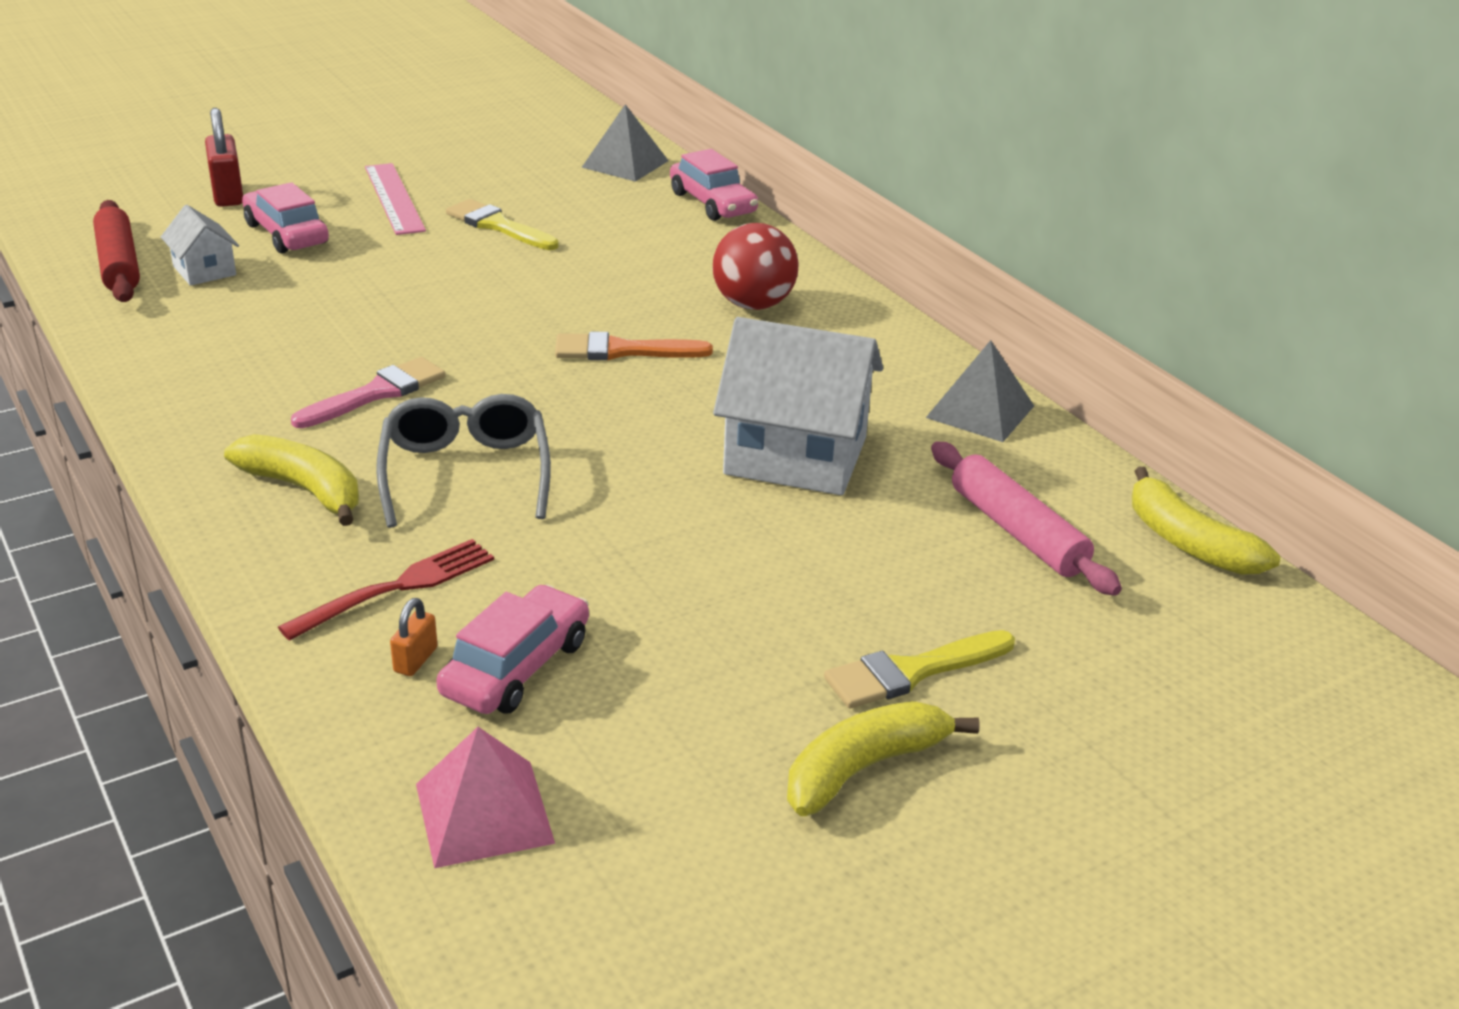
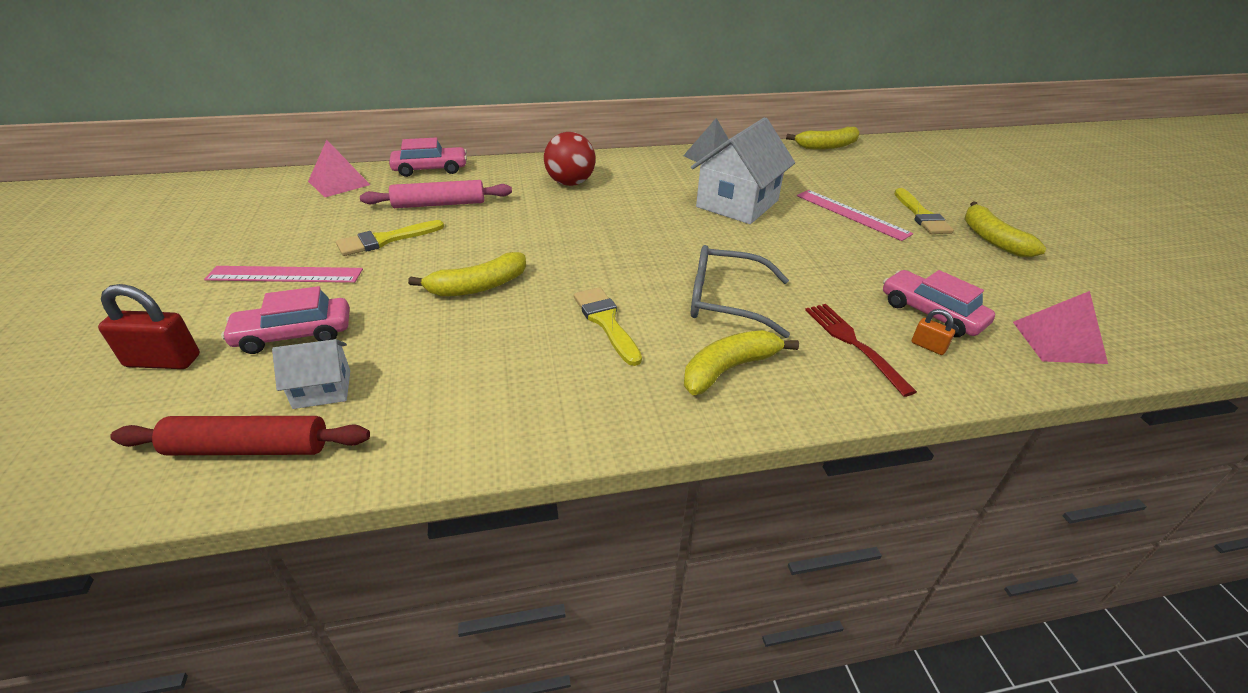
camera: 70 degrees left, 5 degrees up
(377, 393) = (606, 322): pink brush -> yellow brush
(420, 301) = (478, 286): none -> yellow banana
(622, 351) = (600, 228): orange brush -> none
(625, 164) = (339, 183): grey pyramid -> pink pyramid
(847, 581) = (851, 214): none -> pink ruler
(1017, 531) = (814, 172): pink rolling pin -> pink rolling pin (439, 204)

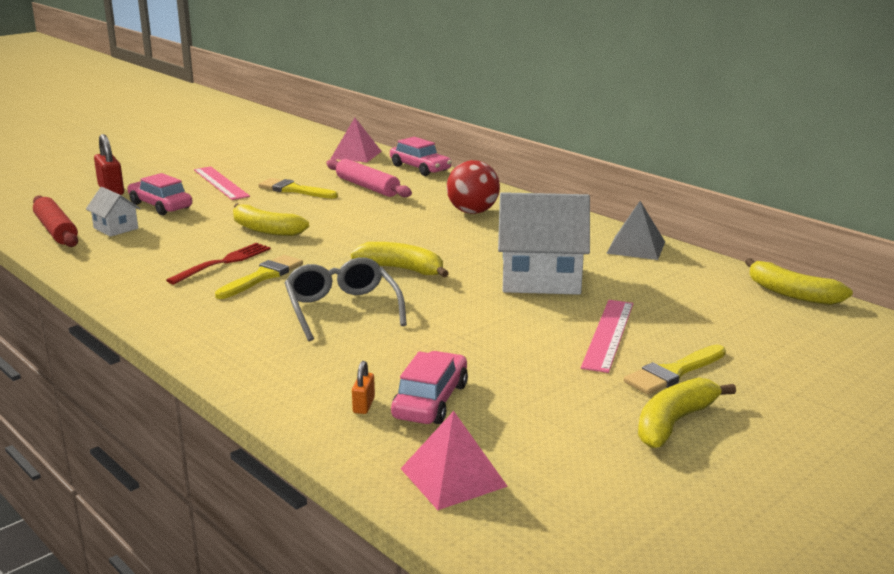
camera: 60 degrees right, 15 degrees down
(729, 369) = (242, 329): yellow banana -> yellow banana (402, 269)
(853, 344) = (330, 371): red fork -> red fork (223, 262)

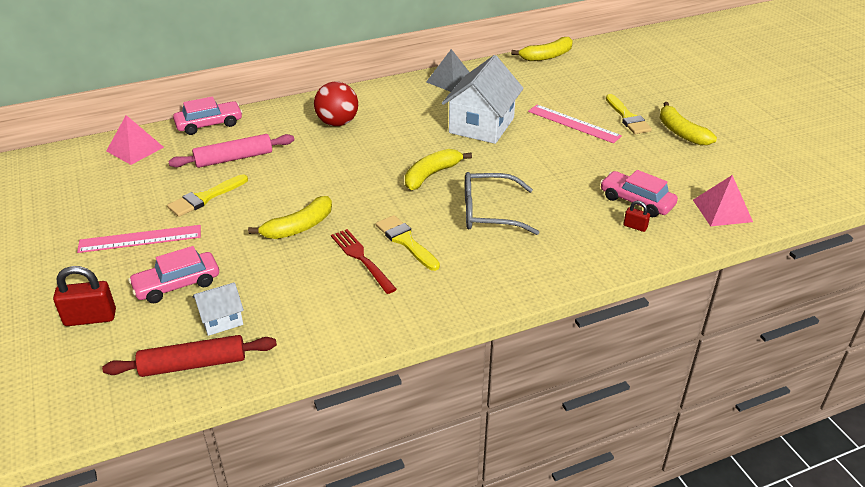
camera: 70 degrees left, 15 degrees up
(363, 405) = (635, 227): orange padlock -> red padlock

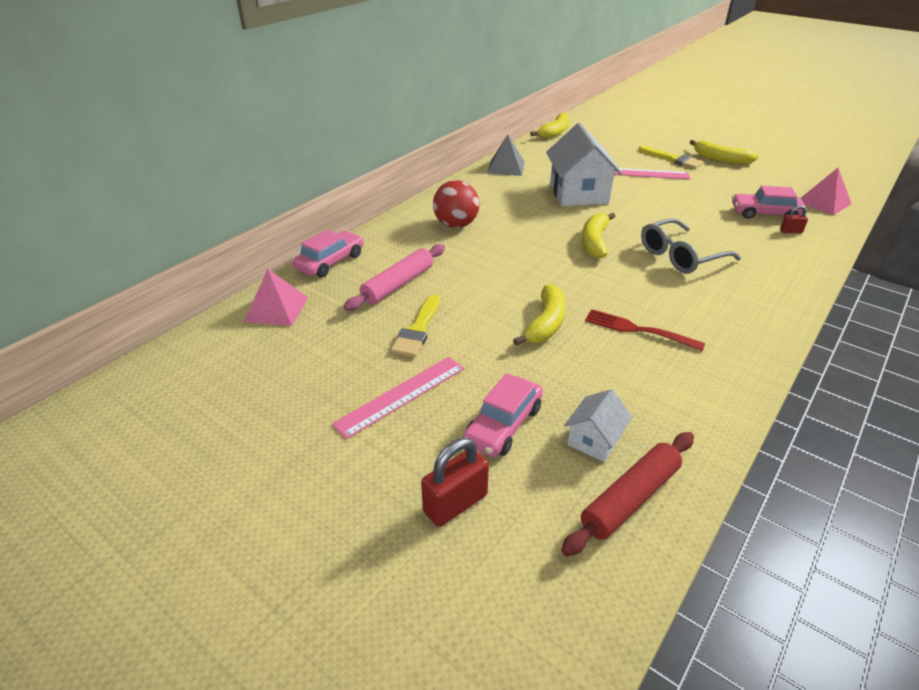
camera: 30 degrees left, 0 degrees up
(406, 241) = (652, 301): yellow brush -> none

